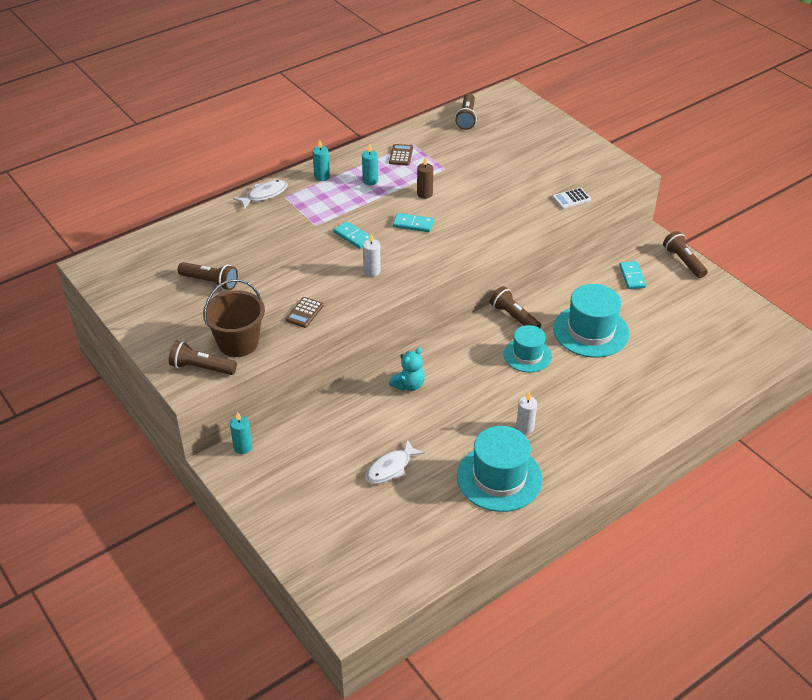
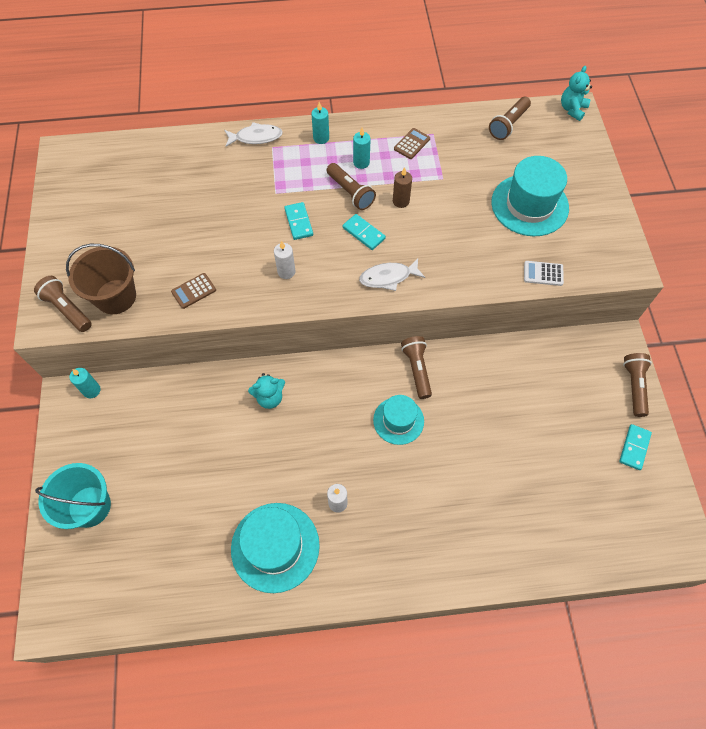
camera: 30 degrees right, 20 degrees up
(210, 282) = (142, 216): brown flashlight -> brown flashlight (350, 192)
(314, 526) = (89, 506): none -> turquoise bucket
(391, 468) = (192, 481): white fish -> white fish (388, 277)
(507, 93) = (572, 109): none -> turquoise teddy bear
(591, 331) = (479, 424): turquoise hat -> turquoise hat (529, 205)
(632, 276) = (567, 379): turquoise domino -> turquoise domino (634, 447)

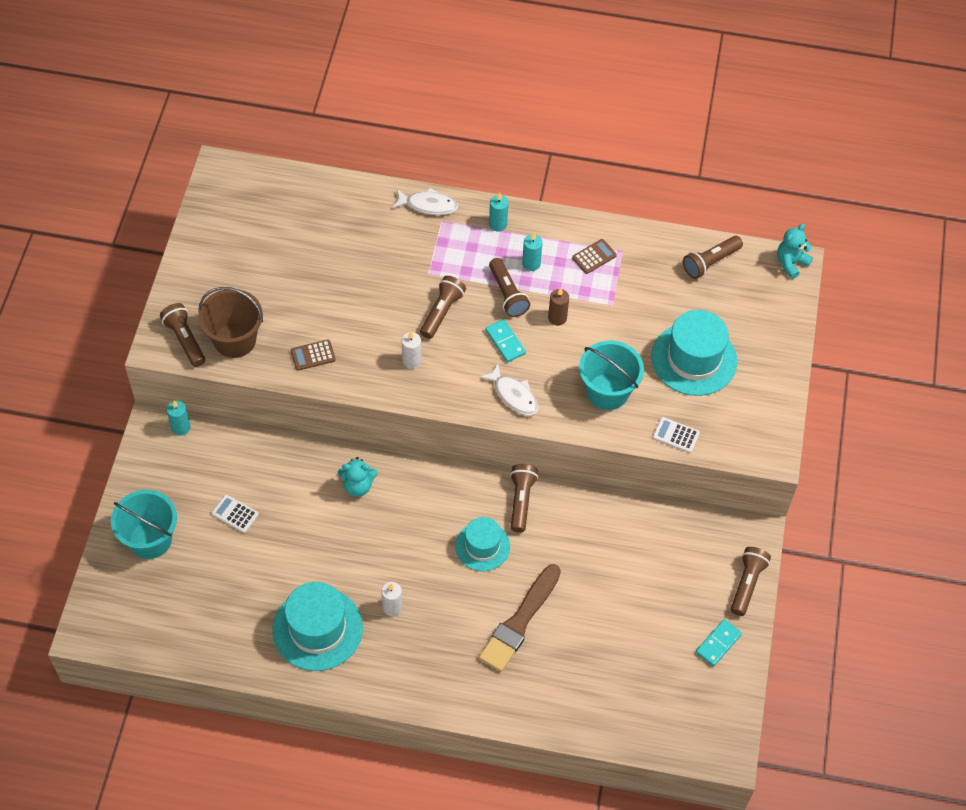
camera: 15 degrees right, 5 degrees down
(164, 457) = (235, 514): none -> white calculator
(298, 222) = (442, 312): turquoise domino -> brown flashlight
(388, 277) = (513, 395): white fish -> white fish turned 135 degrees counterclockwise
(457, 481) = (519, 621): none -> brown brush
(469, 252) = (607, 392): none -> turquoise bucket

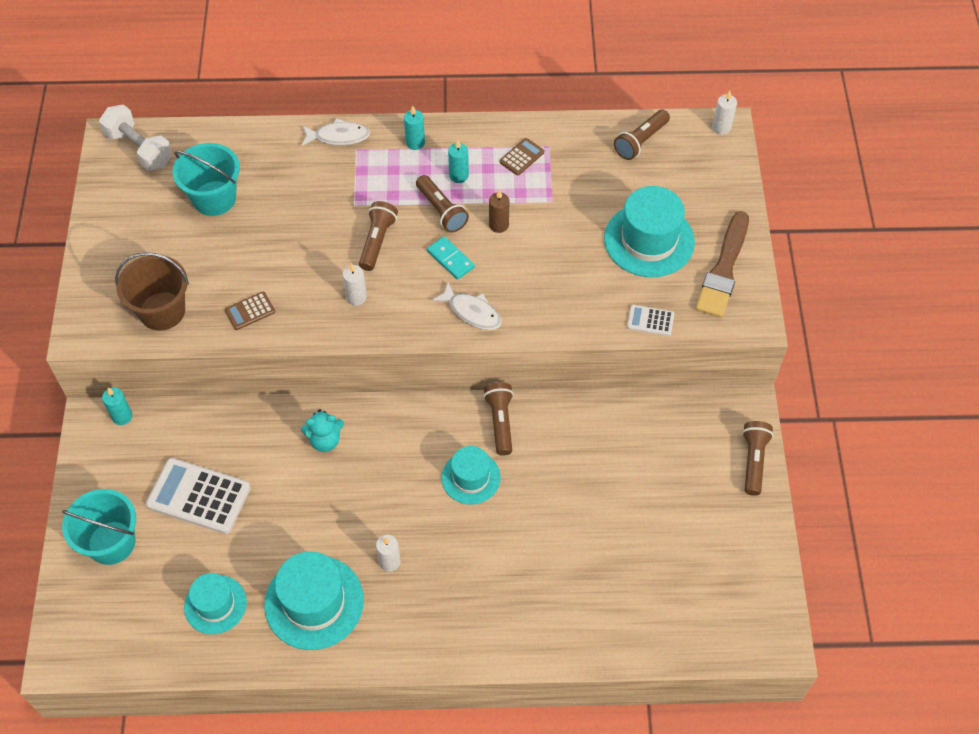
camera: 10 degrees left, 0 degrees up
(185, 340) = (107, 321): brown flashlight -> none
(230, 613) = (215, 604): none -> turquoise hat
(235, 514) = (199, 496): white calculator -> white calculator, size x2.02
(243, 183) = (139, 149): none -> white dumbbell
(519, 621) = (528, 549): brown brush -> brown brush (723, 269)
(607, 392) = (569, 290): turquoise bucket -> turquoise bucket (214, 198)
(718, 643) = (740, 529): turquoise domino -> none
(791, 263) = (721, 127): turquoise teddy bear -> white candle

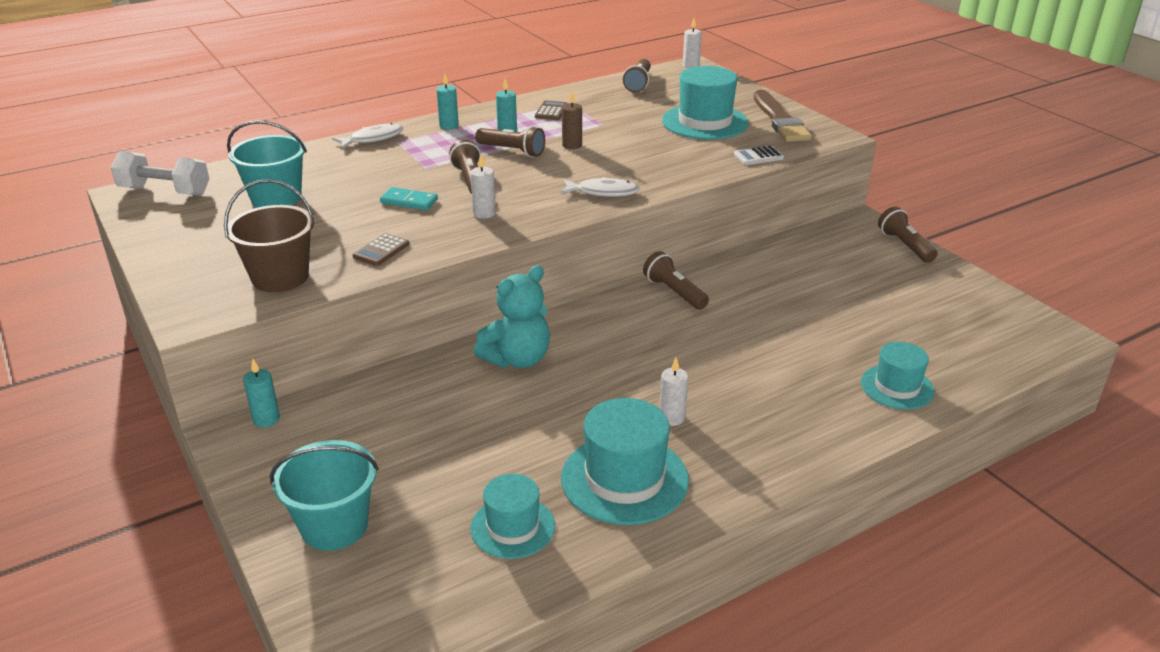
camera: 30 degrees left, 25 degrees down
(199, 496) = (414, 448): white calculator -> none
(325, 440) = (517, 359): turquoise teddy bear -> turquoise teddy bear, size x1.56
(450, 259) = (550, 172): turquoise domino -> turquoise domino (409, 201)
(471, 477) = (686, 334): turquoise hat -> turquoise hat (897, 387)

